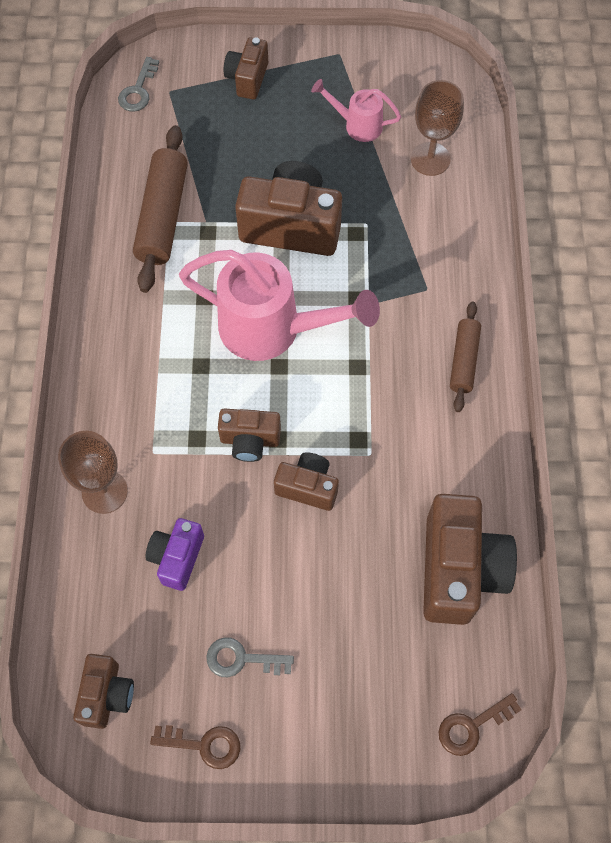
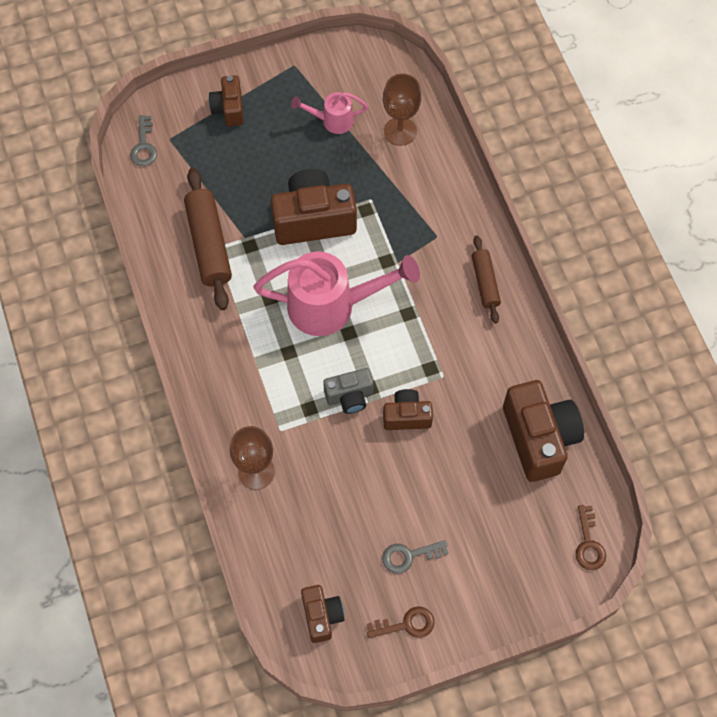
camera: 20 degrees left, 0 degrees up
(177, 558) = (331, 501): purple camera -> none
(250, 440) = (349, 396): brown camera -> grey camera
(472, 726) = (588, 543): brown key -> brown key turned 45 degrees counterclockwise

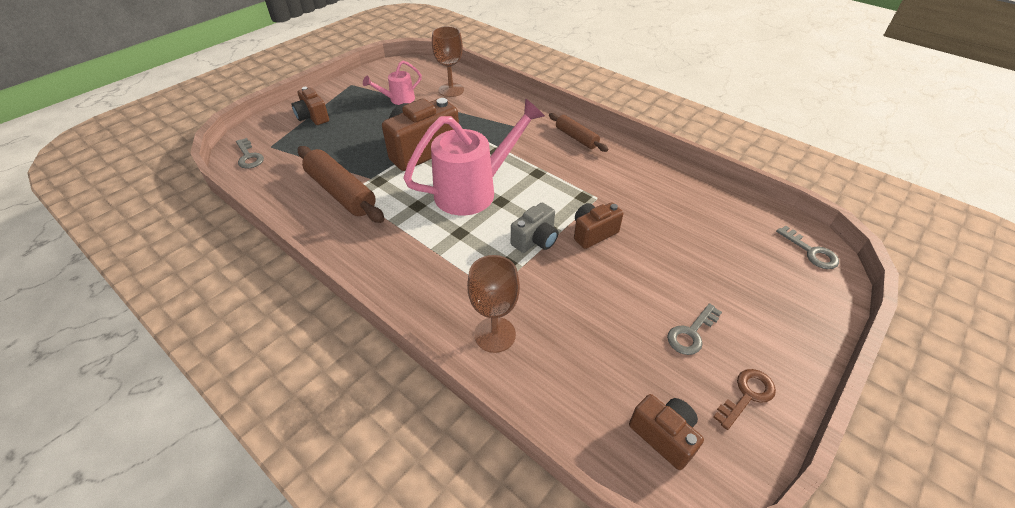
camera: 30 degrees left, 20 degrees down
(539, 438) = (702, 204): brown camera -> none
(588, 543) = (811, 252): brown key -> grey key

